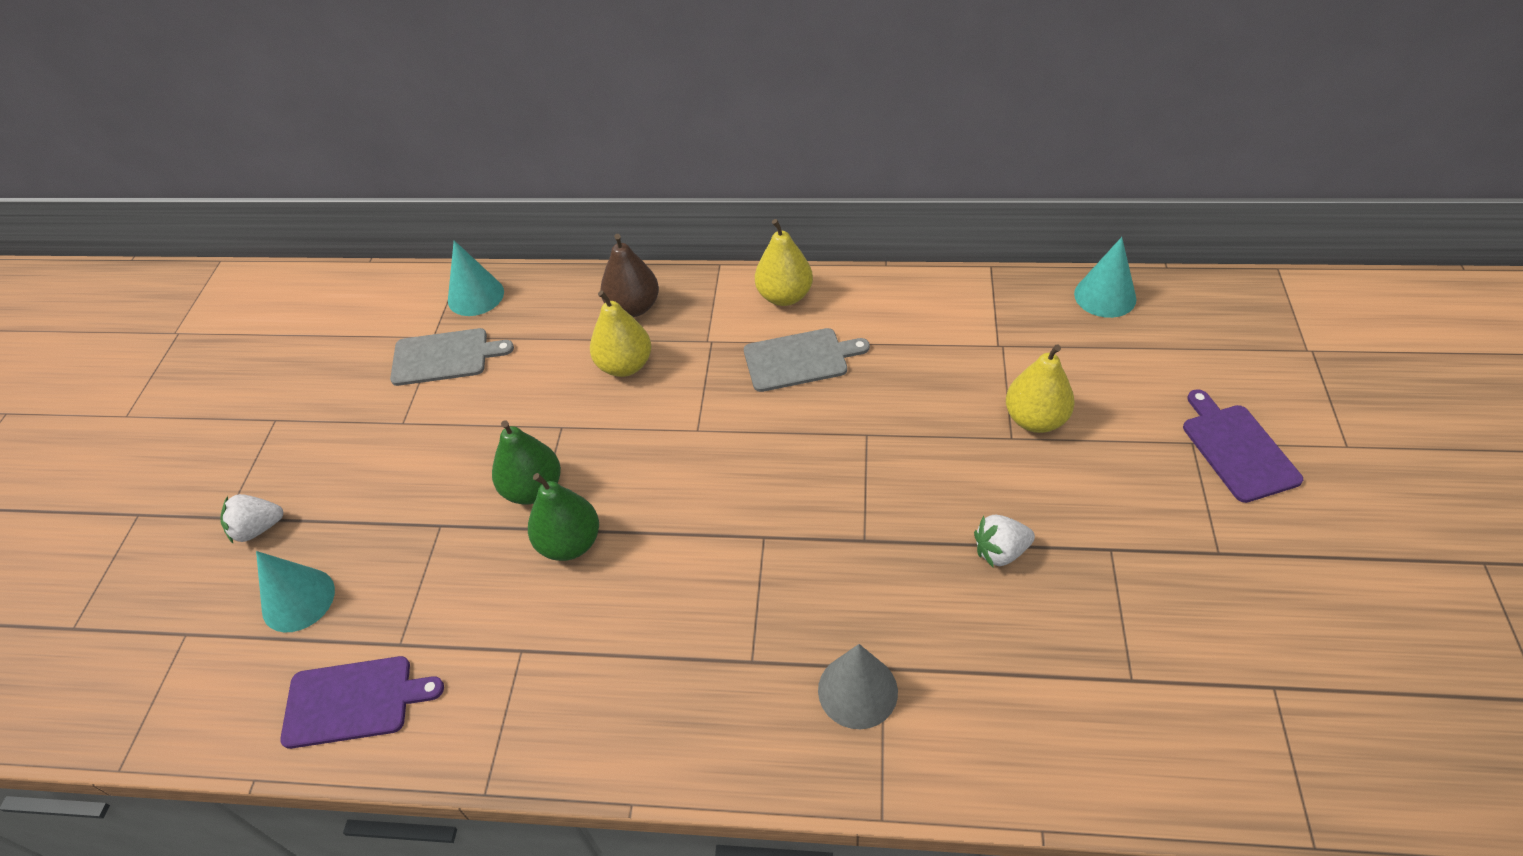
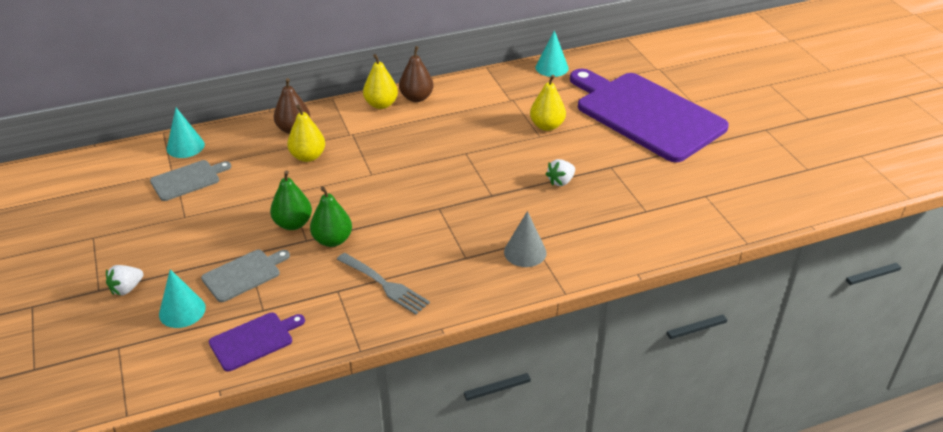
camera: 30 degrees left, 10 degrees down
(595, 668) = (384, 285): none -> grey fork
(799, 359) = (408, 130): grey cutting board -> grey cutting board (243, 274)
(846, 298) = (416, 98): none -> brown pear
(1237, 449) = (646, 114): purple cutting board -> purple cutting board, size x2.39

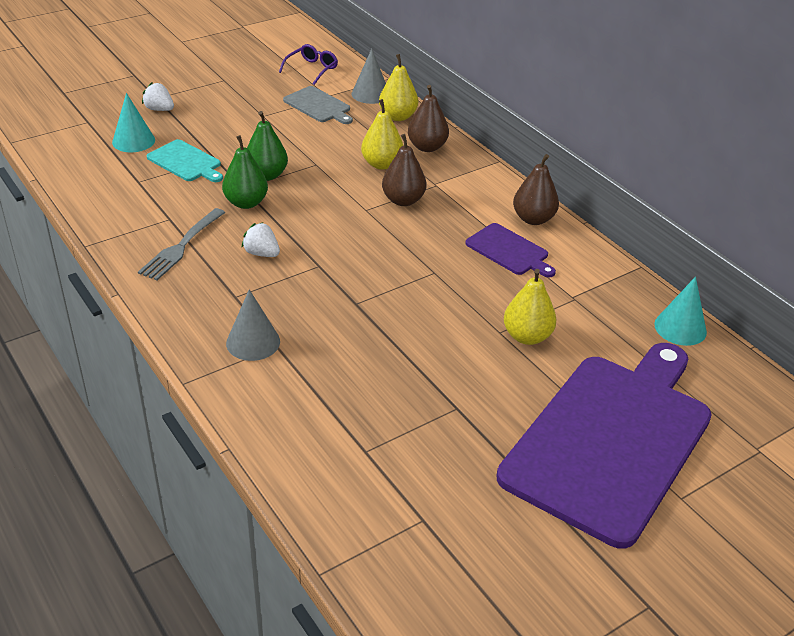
camera: 75 degrees right, 0 degrees up
(113, 176) = (312, 69): none -> purple glasses
(185, 146) = (370, 94): turquoise cone -> grey cone
(243, 274) = (186, 162): grey cutting board -> turquoise cutting board
(254, 340) = (97, 184): purple cutting board -> purple cutting board (509, 251)
(367, 153) = (403, 200): none -> brown pear
(381, 104) = (504, 195): yellow pear -> yellow pear (398, 116)
(560, 181) = (404, 360): white strawberry -> white strawberry (262, 253)

